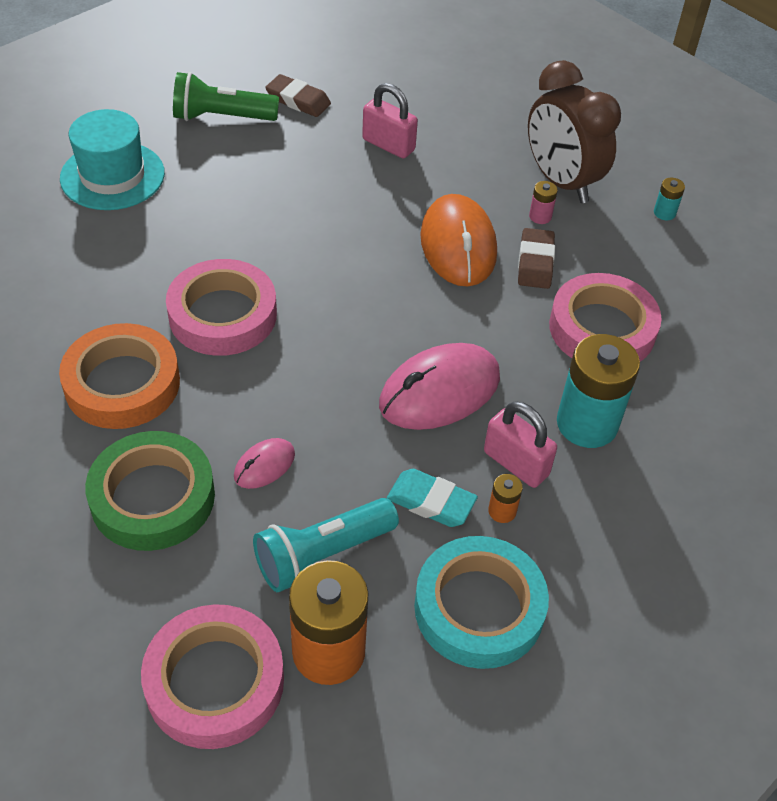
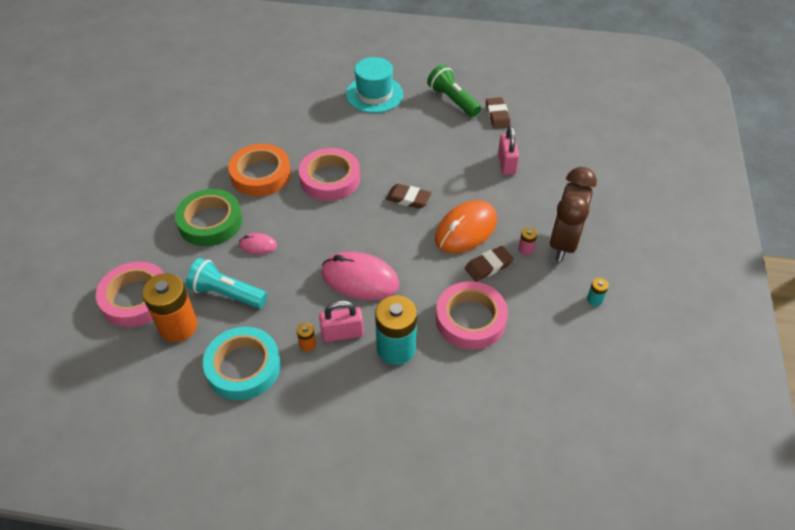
camera: 55 degrees right, 0 degrees up
(349, 262) = (408, 199): none -> brown eraser
(431, 502) = (289, 314): turquoise eraser -> none
(516, 463) = (342, 333): pink padlock -> pink padlock turned 75 degrees clockwise

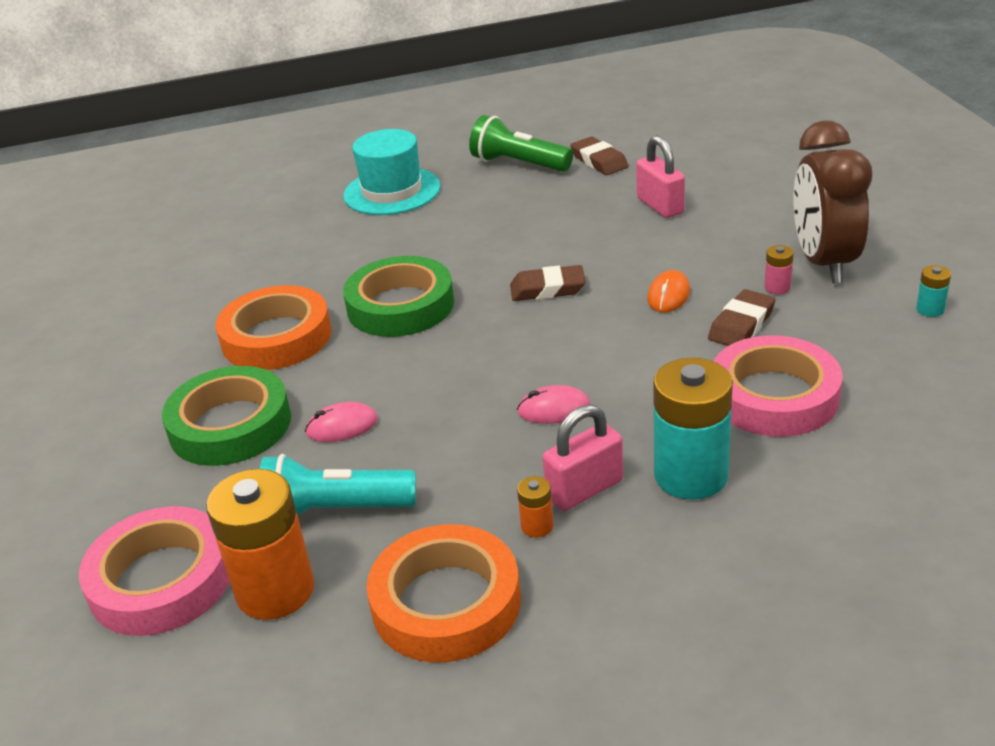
camera: 20 degrees left, 15 degrees down
(243, 367) = (446, 602): turquoise tape -> orange tape
(330, 179) = (400, 305): pink tape -> green tape
(360, 279) = (554, 409): pink mouse -> pink mouse, size x0.49
(466, 230) = (668, 295): orange mouse -> orange mouse, size x0.49

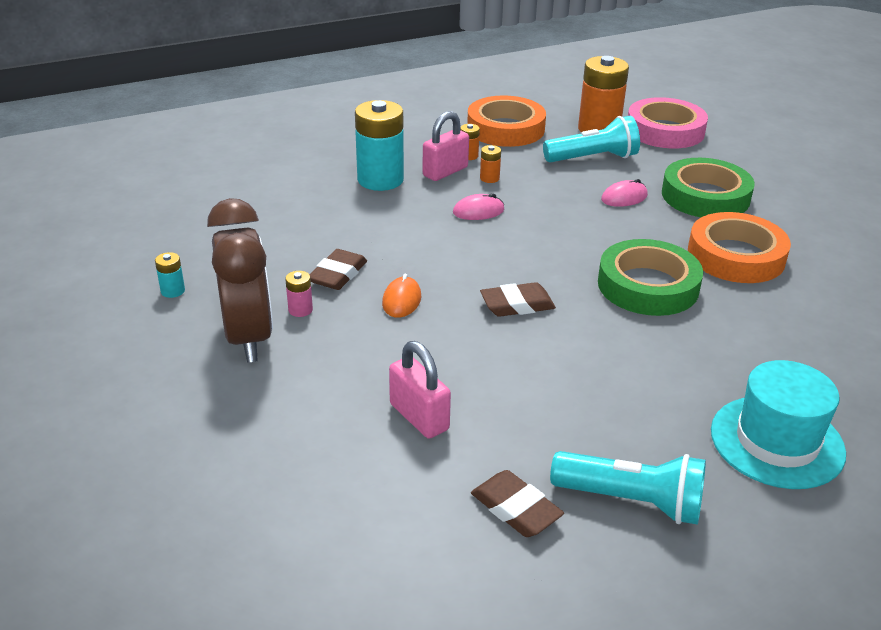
camera: 165 degrees right, 0 degrees up
(518, 471) = (489, 178): none -> orange battery
(519, 164) = (631, 501): green flashlight -> turquoise flashlight
(774, 396) = (320, 223): pink tape -> none

